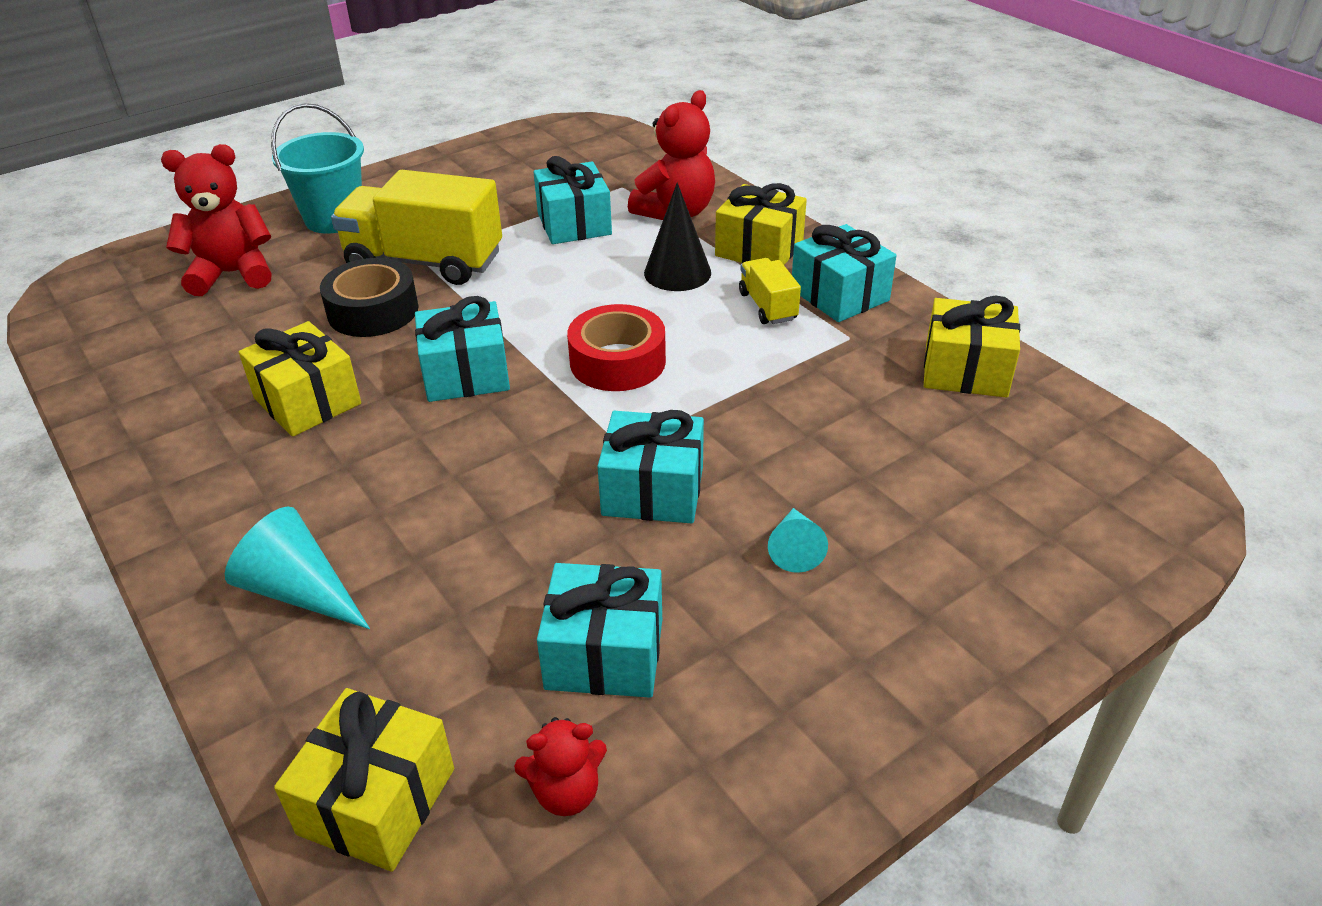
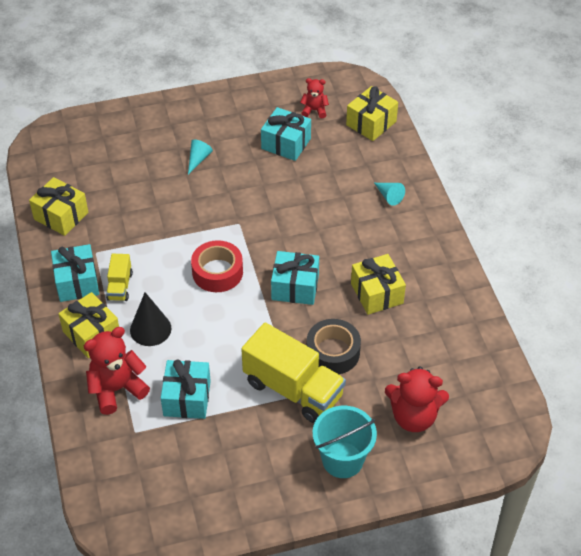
camera: 160 degrees left, 10 degrees up
(299, 591) = (389, 196): turquoise cone -> turquoise cone, size x0.63
(653, 490) = (238, 198): turquoise gift -> none

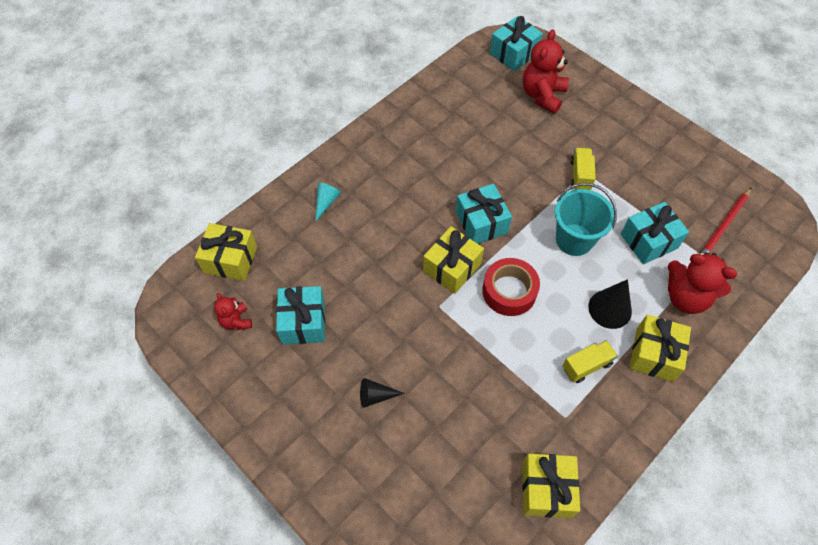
camera: 120 degrees left, 10 degrees up
(77, 282) = (612, 409): turquoise gift -> turquoise gift (513, 53)
(155, 470) = (723, 226): none -> red pencil
(198, 159) = (376, 396): turquoise cone -> black cone
(293, 389) = (580, 175): yellow truck -> yellow truck, size x0.49
(333, 352) = (526, 166): black tape -> none
(342, 460) = (611, 119): turquoise bucket -> turquoise bucket (574, 239)
(377, 293) = (446, 163): yellow gift -> yellow gift (452, 267)
(413, 417) = (542, 95): red teddy bear -> red teddy bear turned 135 degrees counterclockwise

